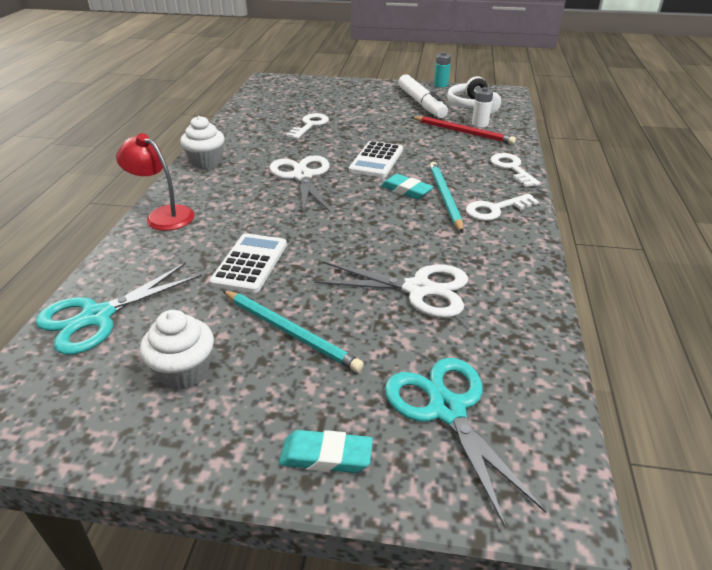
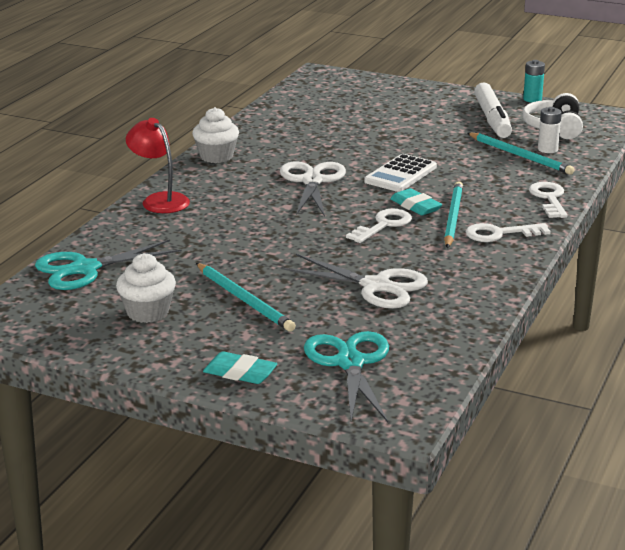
camera: 15 degrees right, 10 degrees down
(250, 263) = (228, 248): white calculator -> none
(310, 125) = (345, 131): white key -> white key (383, 225)
(463, 132) = (520, 156): red pencil -> turquoise pencil

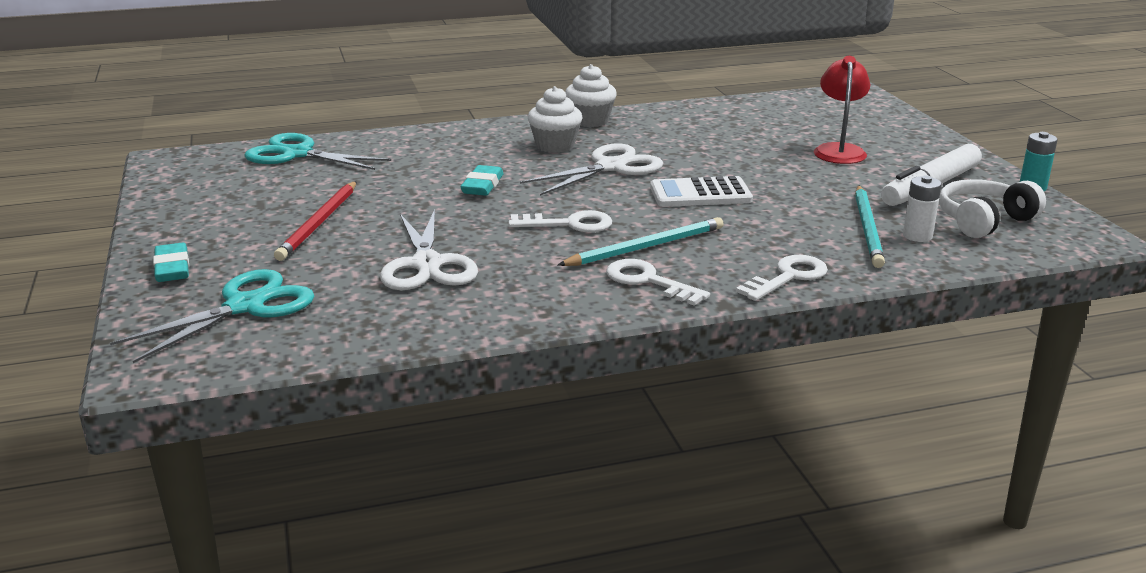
camera: 50 degrees right, 0 degrees up
(147, 312) = (246, 199): white cupcake -> white cupcake (555, 146)
(159, 200) = (466, 133): red lamp -> red lamp (839, 150)
(244, 300) = (319, 223): turquoise pencil -> red pencil
(415, 206) = (639, 223): turquoise eraser -> turquoise eraser (482, 186)

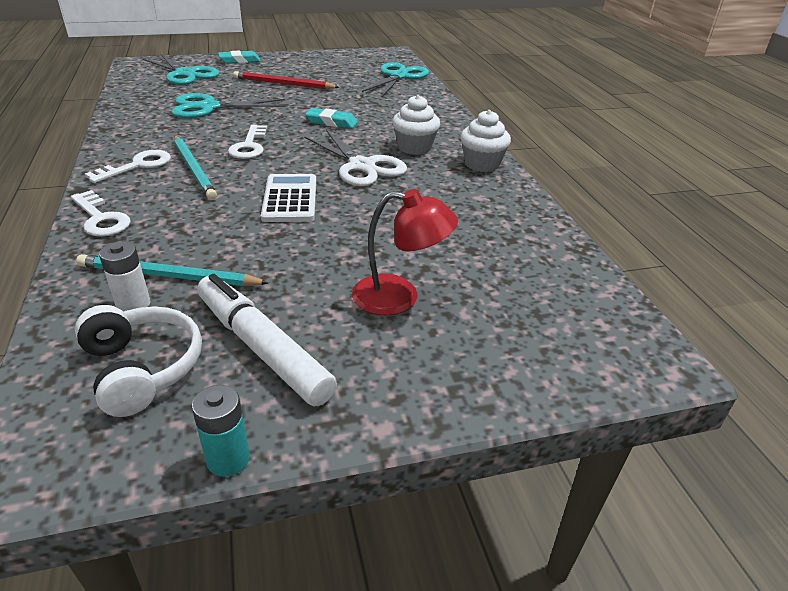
camera: 90 degrees right, 10 degrees up
(427, 264) = (209, 107): white scissors -> turquoise scissors

